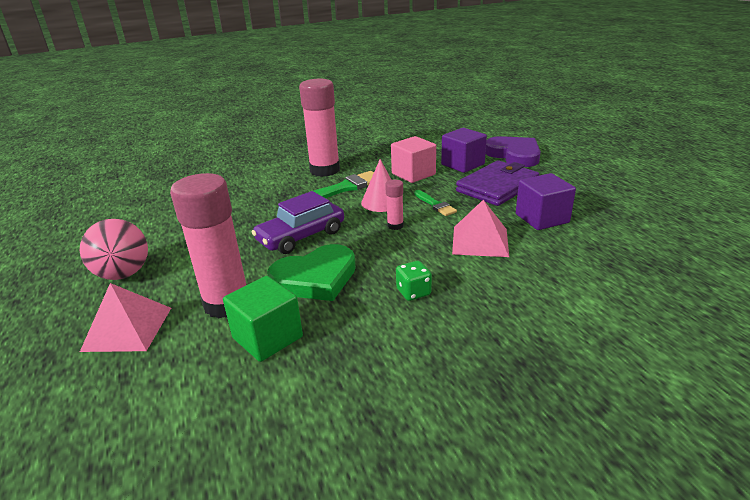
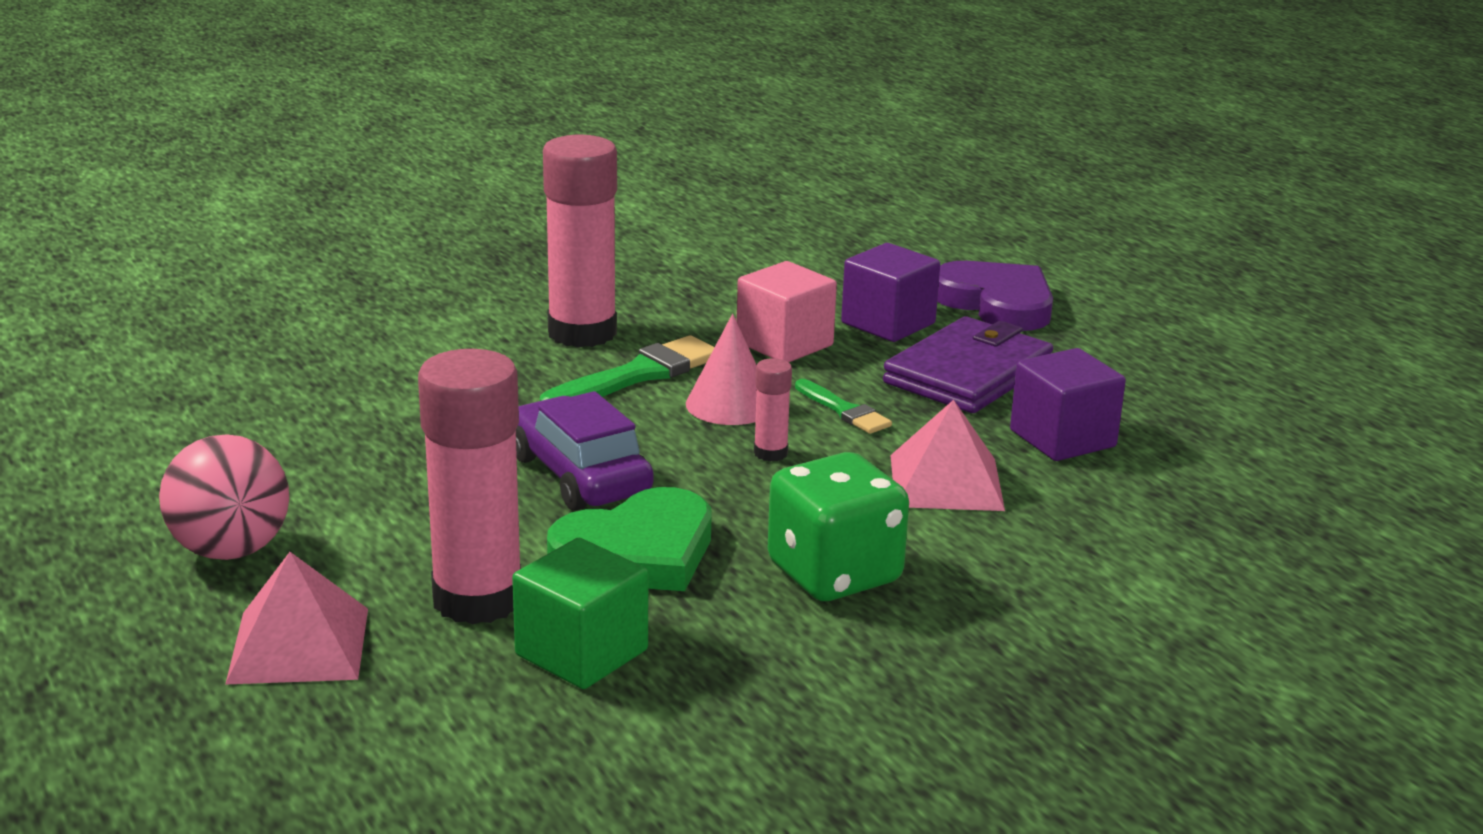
camera: 10 degrees left, 5 degrees down
(301, 236) = (579, 475): purple car -> purple car turned 105 degrees clockwise
(413, 292) = (834, 574): green dice -> green dice, size x2.00

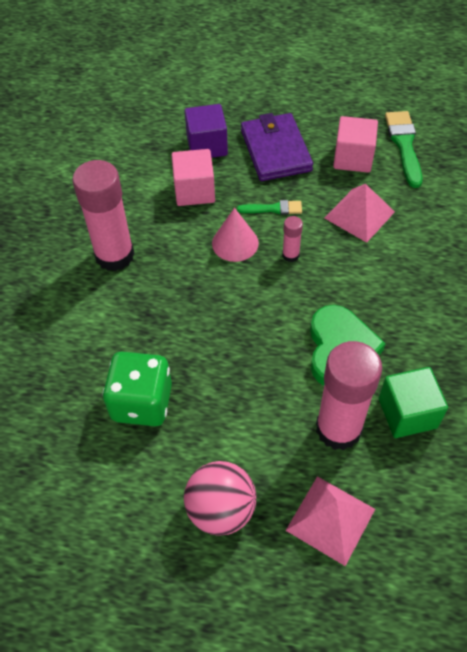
camera: 50 degrees left, 30 degrees up
(579, 475) = (256, 333): purple car -> none
(638, 375) = (178, 259): green brush -> green brush (404, 145)
(834, 574) = (404, 293): green dice -> green dice (142, 402)
(996, 303) = (220, 101): purple heart -> none
(1062, 438) = (353, 158): purple cube -> pink cube

